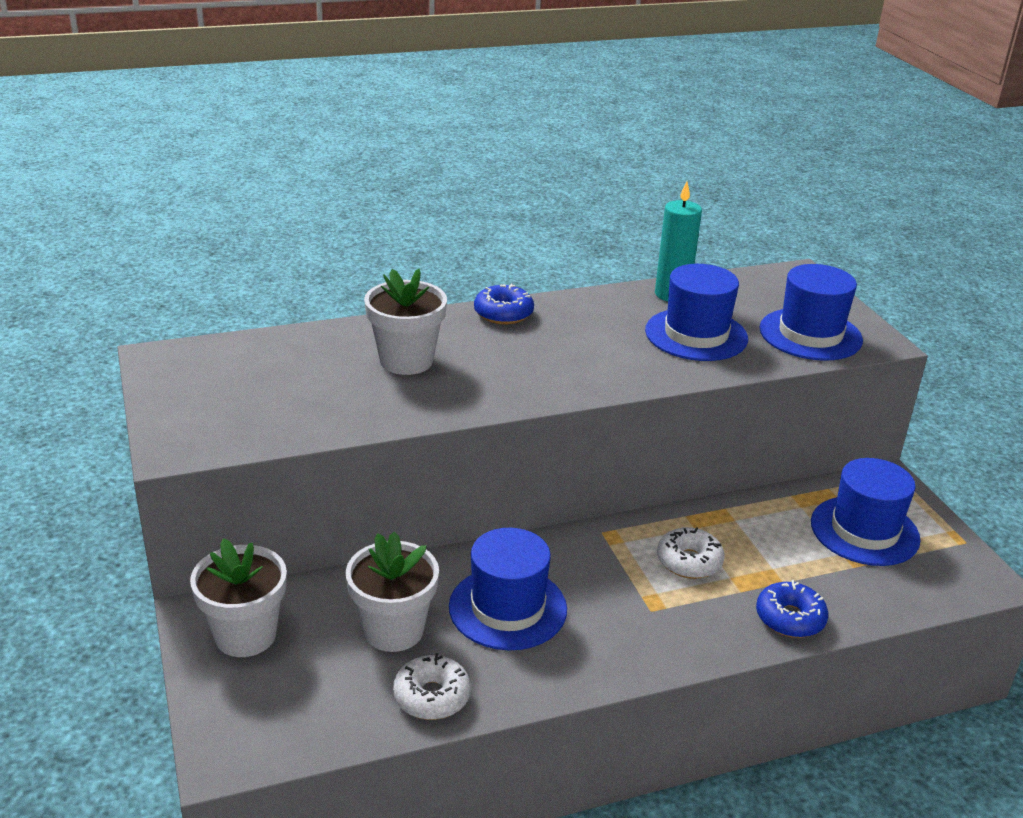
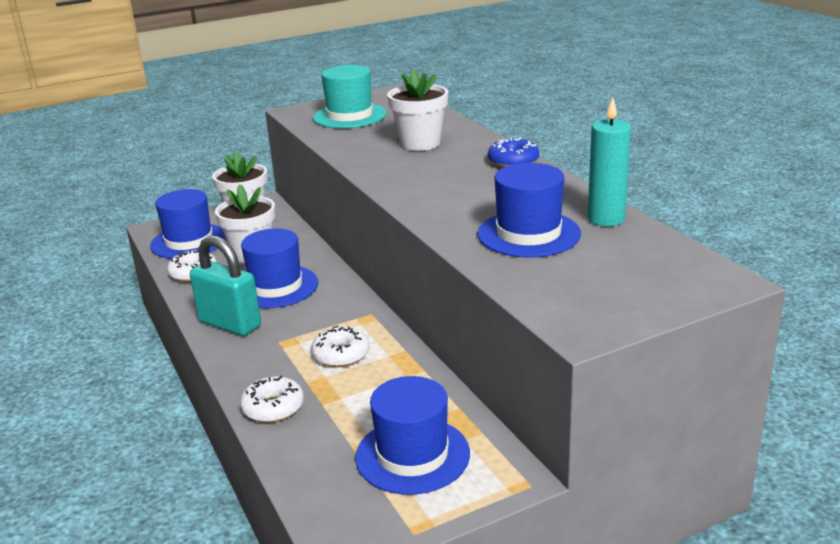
camera: 85 degrees right, 5 degrees down
(246, 402) = (349, 116): none -> turquoise hat
(599, 654) = (230, 324): none -> turquoise padlock
(790, 618) = (273, 408): blue donut -> white donut
(810, 334) = (570, 289): blue hat -> blue hat (189, 241)

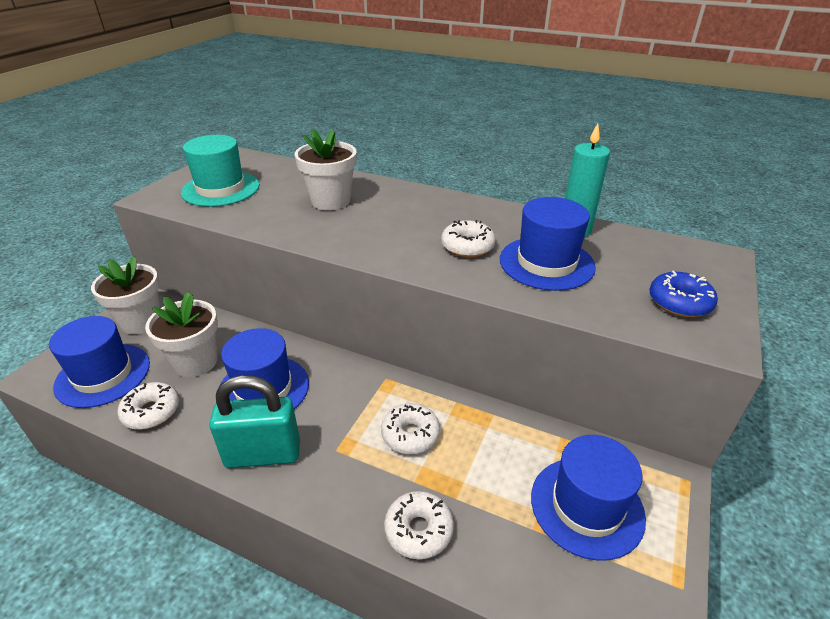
camera: 40 degrees left, 10 degrees up
(479, 204) = (467, 246): none -> white donut
(513, 161) = (433, 198): blue donut -> blue donut (679, 302)

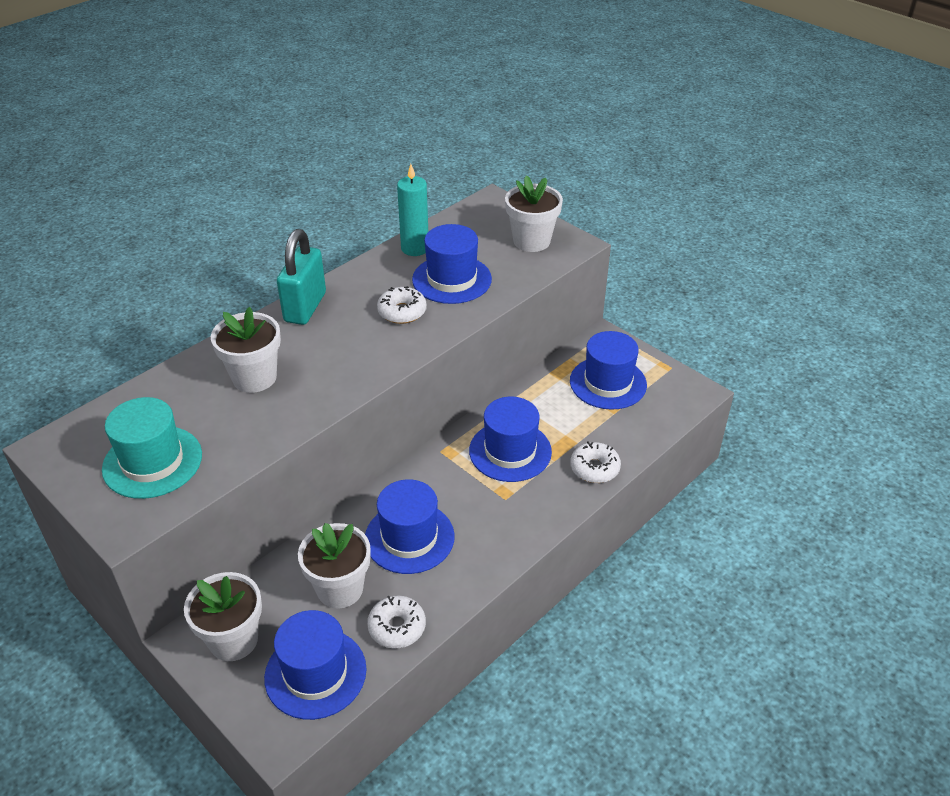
camera: 70 degrees left, 5 degrees up
(263, 454) = (489, 546): turquoise padlock -> turquoise padlock (305, 307)
(410, 434) = (510, 451): white donut -> blue hat
(679, 302) = (531, 241): blue donut -> white flower pot

